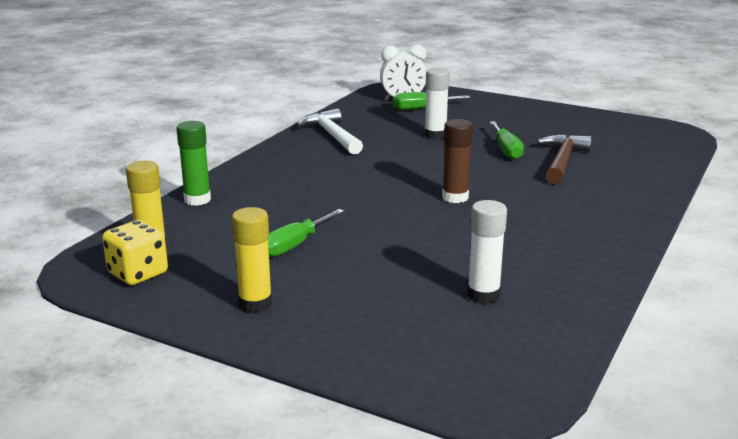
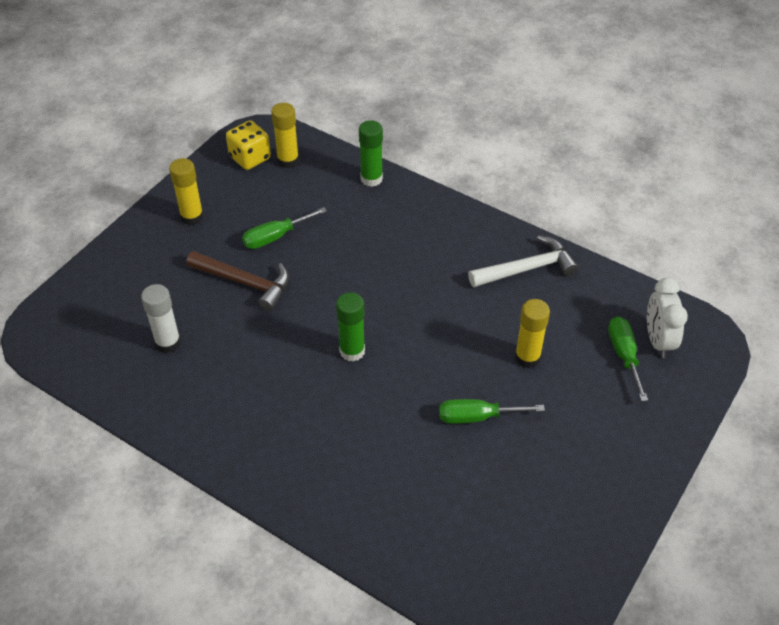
camera: 95 degrees right, 25 degrees up
(294, 245) = (275, 237): green screwdriver -> green screwdriver turned 75 degrees counterclockwise
(435, 135) = (527, 357): white glue stick -> yellow glue stick
(455, 197) = (352, 351): brown glue stick -> green glue stick
(562, 161) = (440, 465): brown hammer -> brown hammer (244, 283)

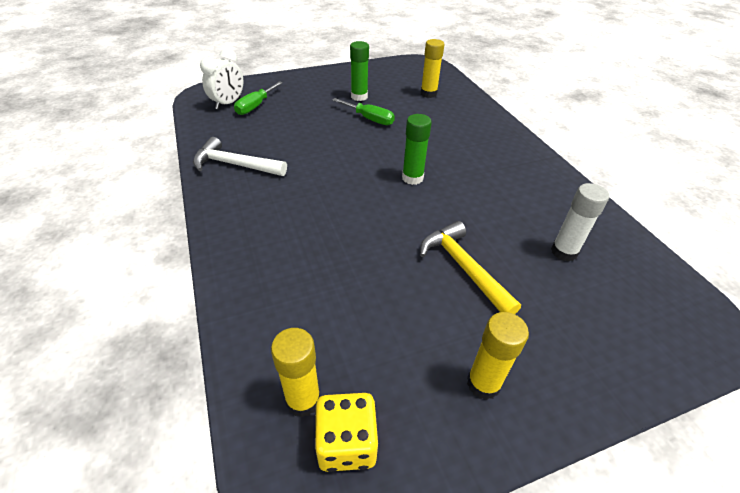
camera: 145 degrees left, 5 degrees down
(244, 283) = (464, 268): brown hammer -> yellow hammer
(275, 237) = (401, 298): green screwdriver -> none
(371, 179) = (243, 307): green glue stick -> green glue stick (359, 97)
(527, 357) = (307, 127): yellow glue stick -> yellow glue stick (428, 94)

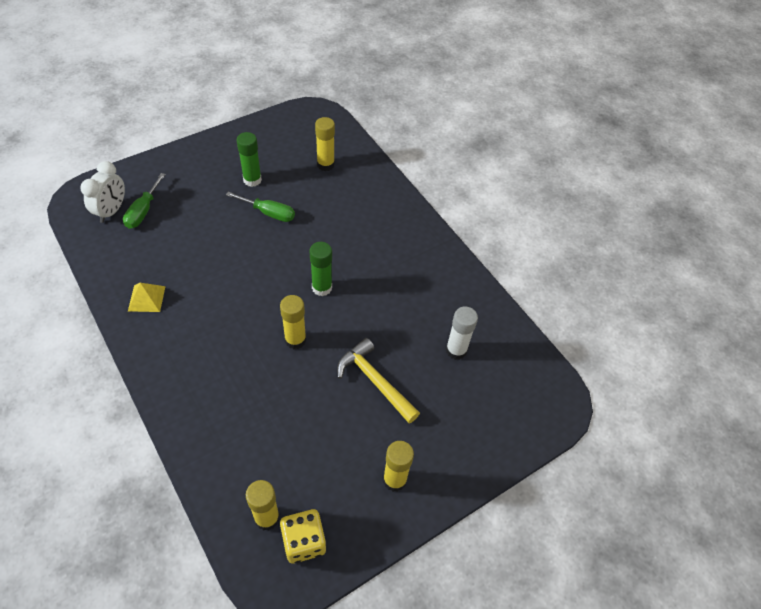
camera: 15 degrees left, 10 degrees up
(235, 165) = (146, 298): white hammer -> yellow pyramid
(377, 217) = (295, 340): none -> yellow glue stick

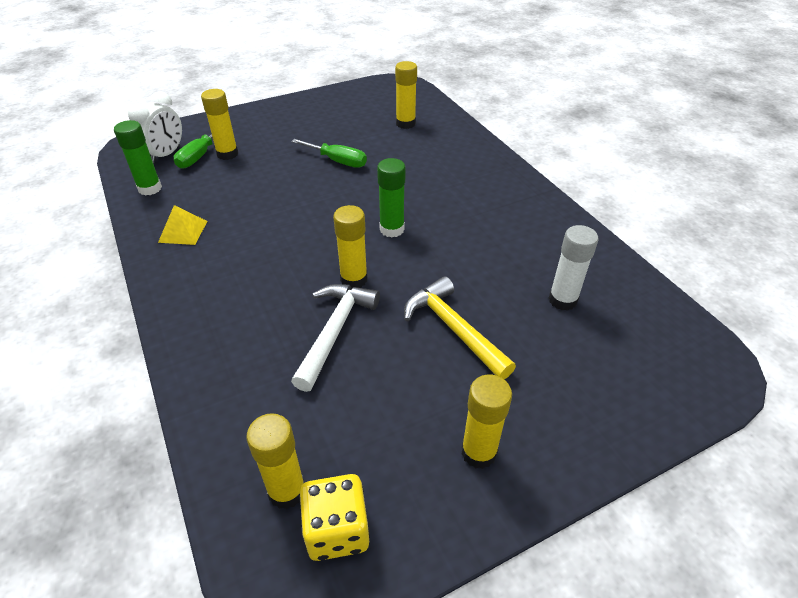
camera: 10 degrees right, 10 degrees down
(168, 208) = (227, 154): none -> yellow glue stick
(252, 180) = (323, 134): green glue stick -> green glue stick (150, 188)
(285, 389) = (335, 331): none -> white hammer

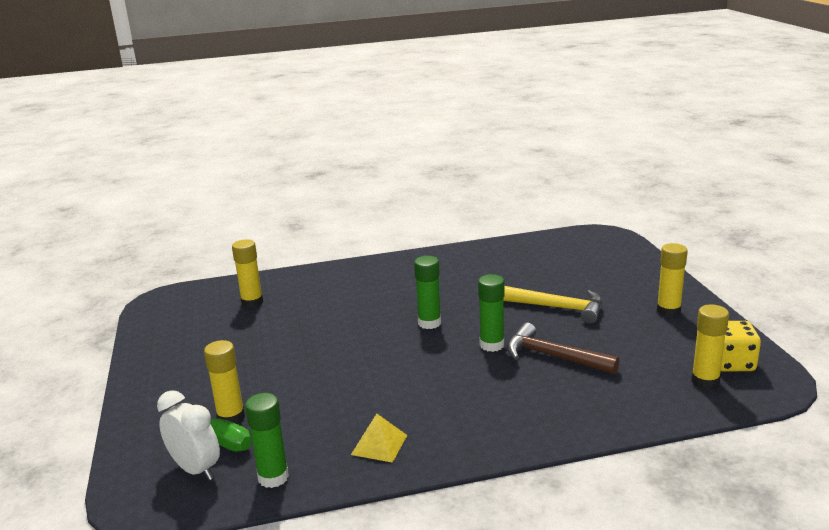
camera: 75 degrees left, 20 degrees down
(335, 331) = (553, 357): white hammer -> brown hammer
(338, 161) = (298, 344): green screwdriver -> none
(354, 279) = (491, 345): yellow glue stick -> green glue stick
(454, 329) = (558, 308): yellow hammer -> yellow hammer turned 135 degrees counterclockwise
(562, 300) = (537, 267): white glue stick -> none

